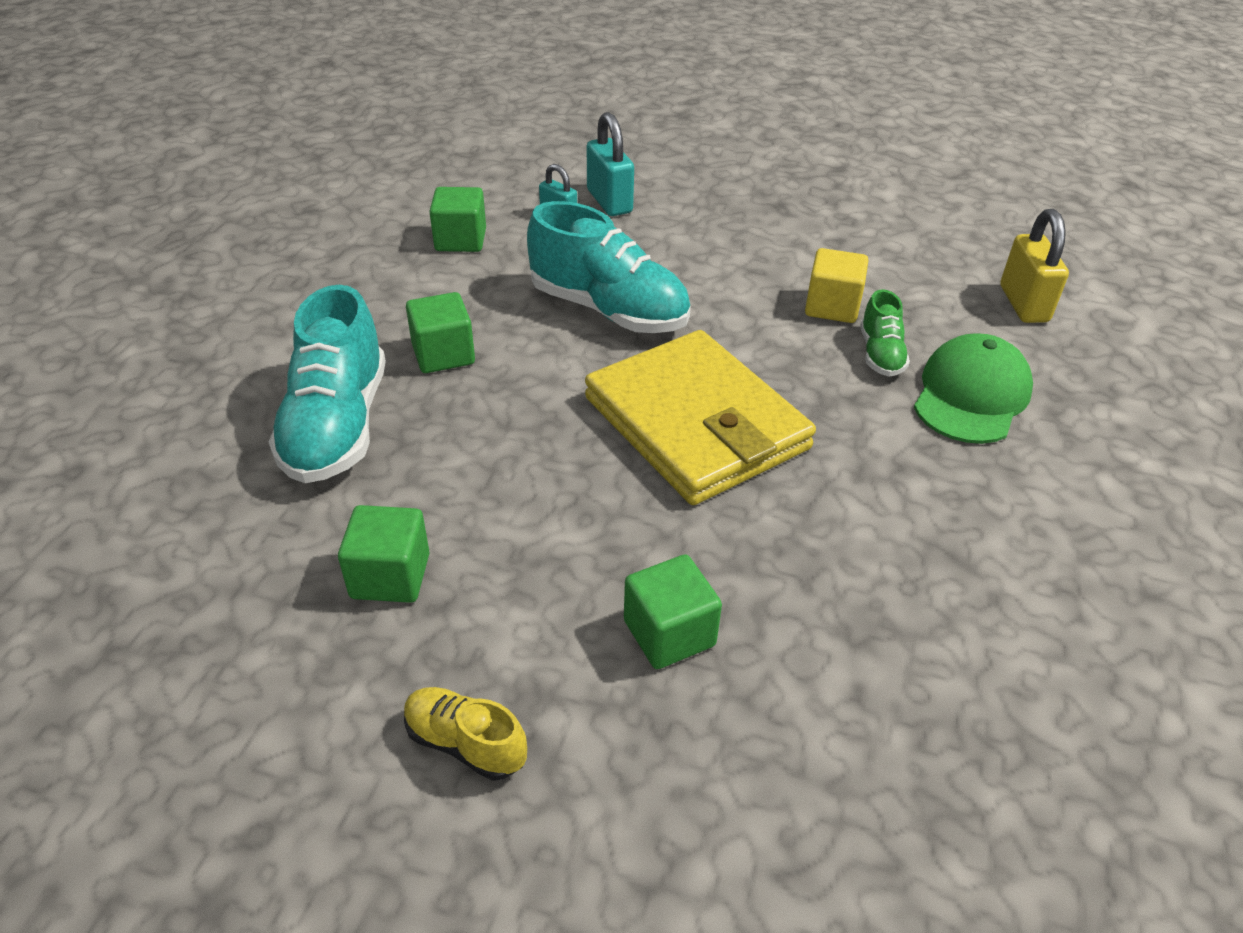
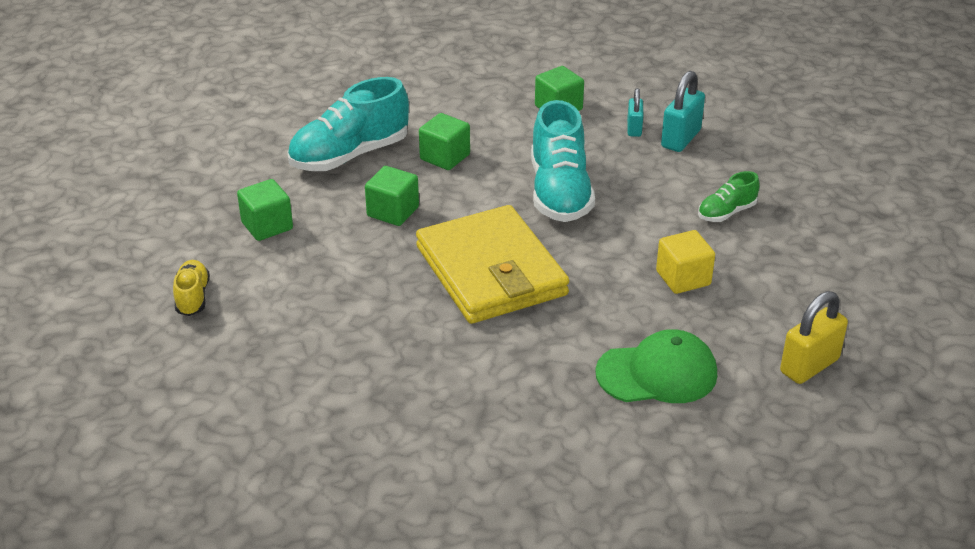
camera: 55 degrees right, 5 degrees down
(669, 633) = (316, 329): green cube -> green cube (393, 212)
(696, 423) = (491, 271): yellow wallet -> yellow wallet turned 45 degrees counterclockwise
(880, 354) = (654, 318): green shoe -> green shoe (726, 212)

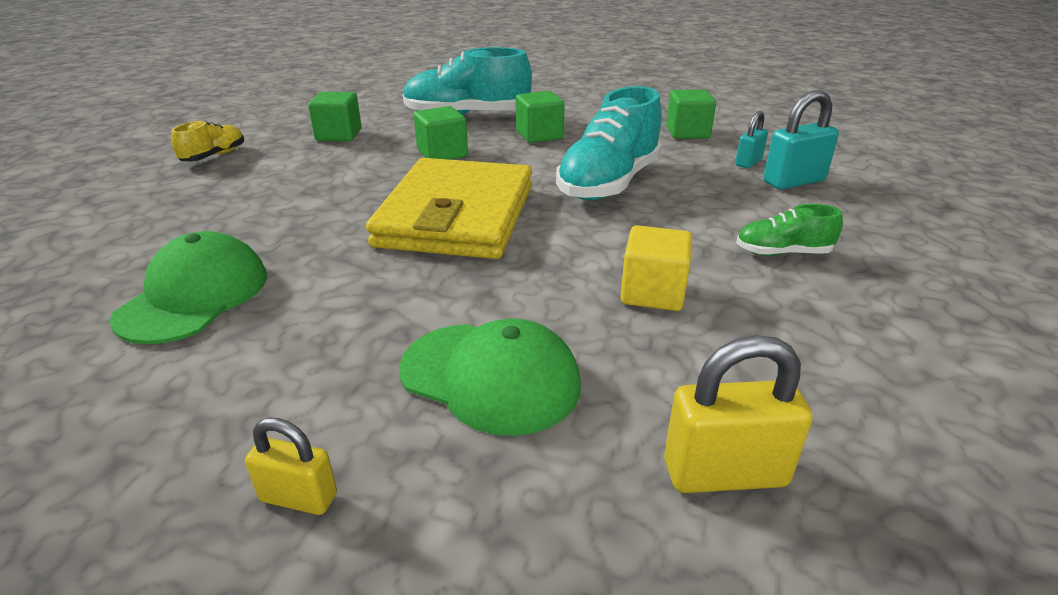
camera: 35 degrees right, 5 degrees down
(410, 413) = (194, 296): none -> green cap
(645, 473) = (298, 497): none -> yellow padlock

